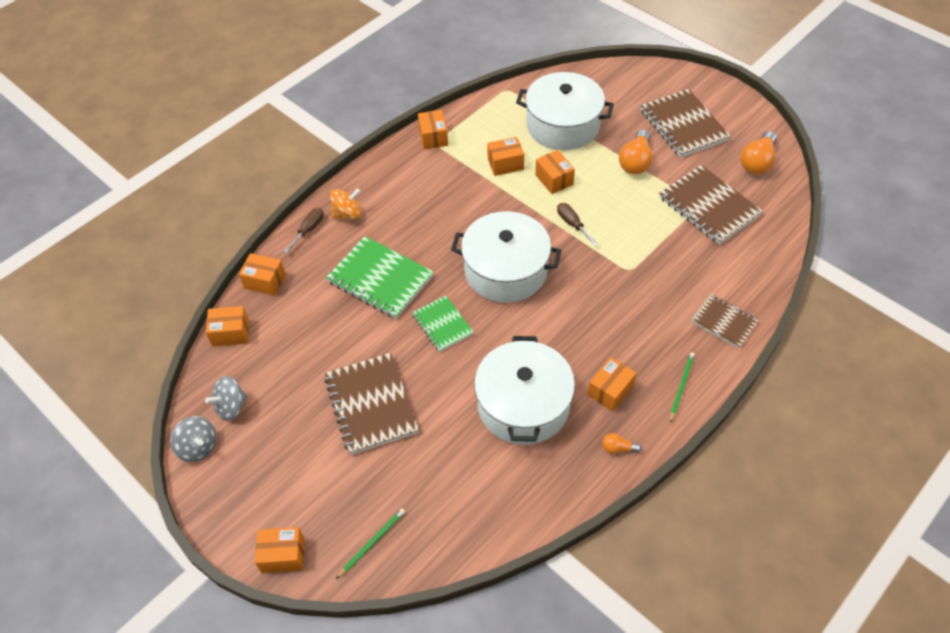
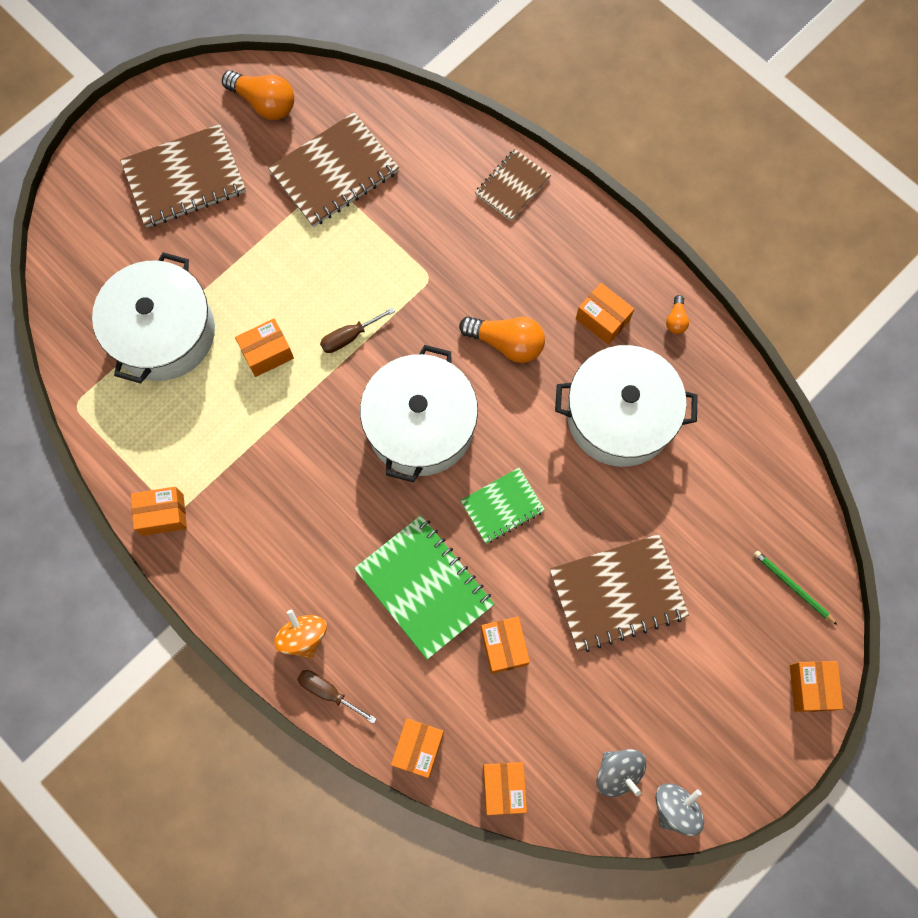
camera: 90 degrees left, 20 degrees up
(380, 279) = (424, 587): green notebook -> green notebook turned 75 degrees counterclockwise
(505, 164) = (230, 415): orange box -> orange box (504, 646)
(635, 162) = (246, 247): orange light bulb -> orange light bulb (506, 343)
(681, 387) = (599, 244): green pencil -> none

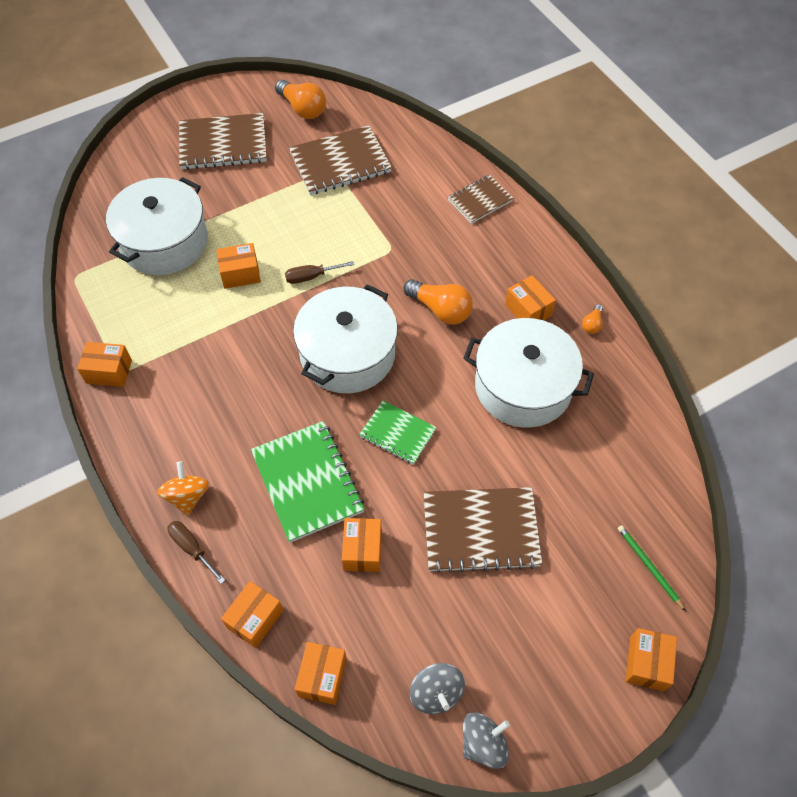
camera: 15 degrees right, 15 degrees down
(502, 506) = (397, 433): green notebook -> green notebook turned 45 degrees clockwise

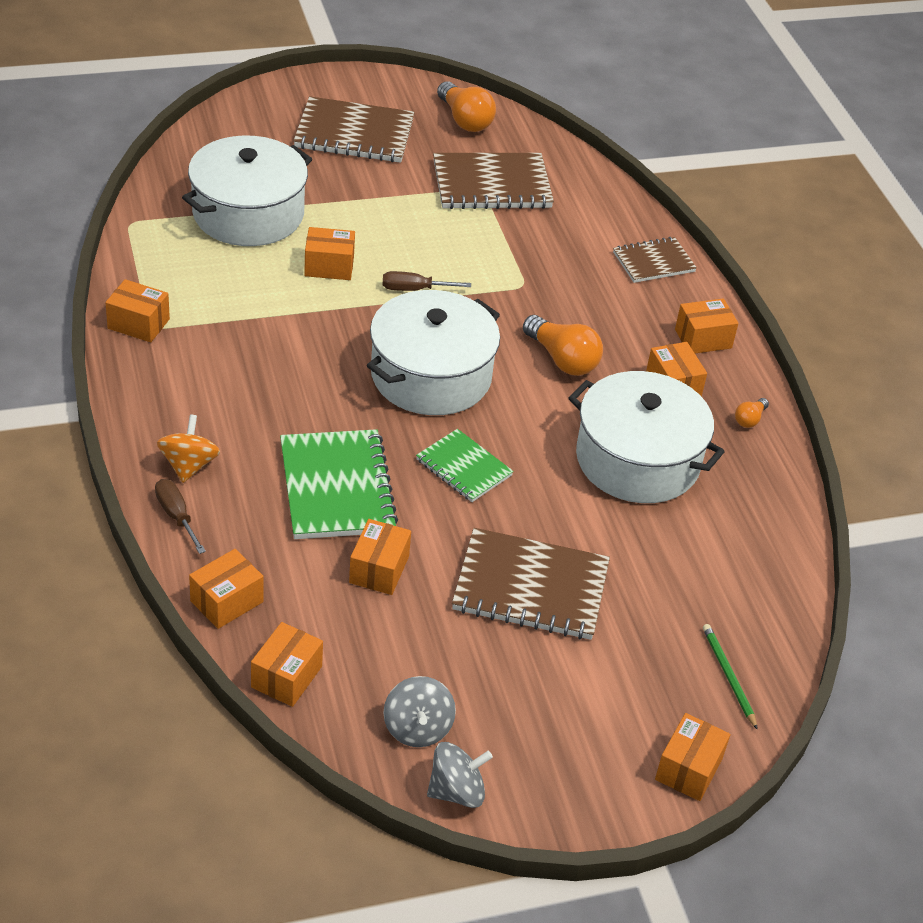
camera: 10 degrees right, 15 degrees down
(536, 260) = (703, 339): none -> orange box

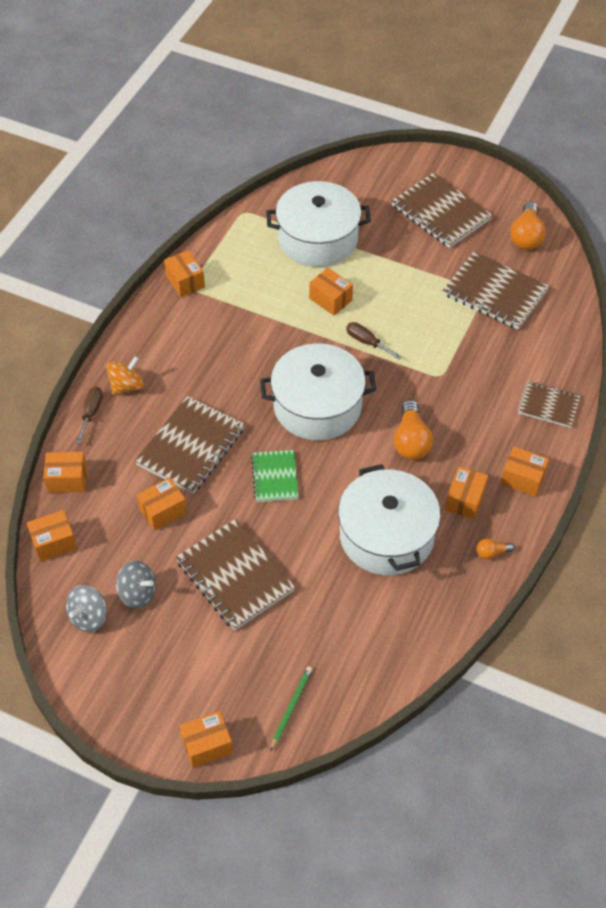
camera: 45 degrees right, 10 degrees up
(336, 487) = (191, 446): green notebook -> brown notebook
(456, 791) = (72, 666): grey spinning top -> grey spinning top (137, 593)

